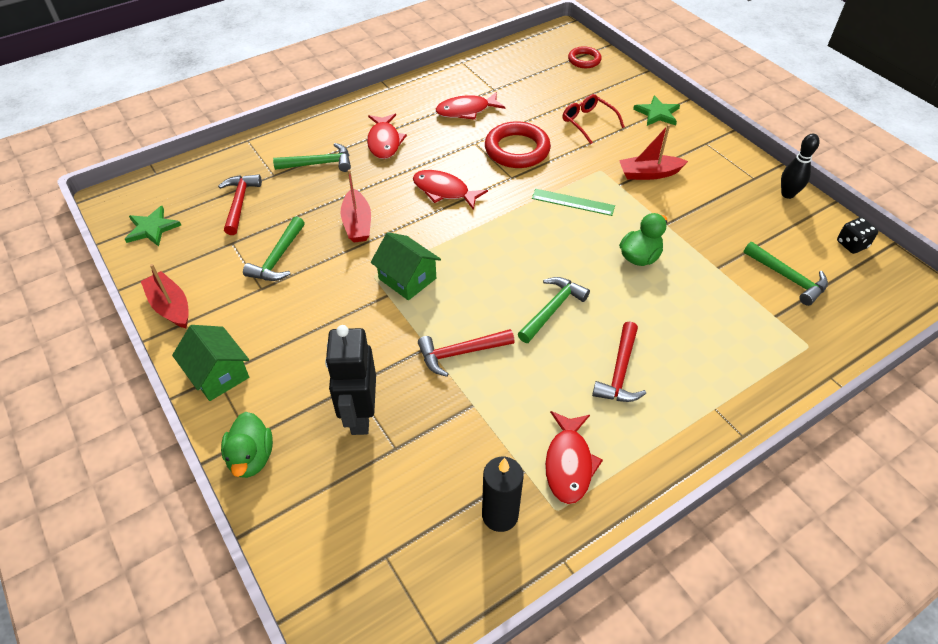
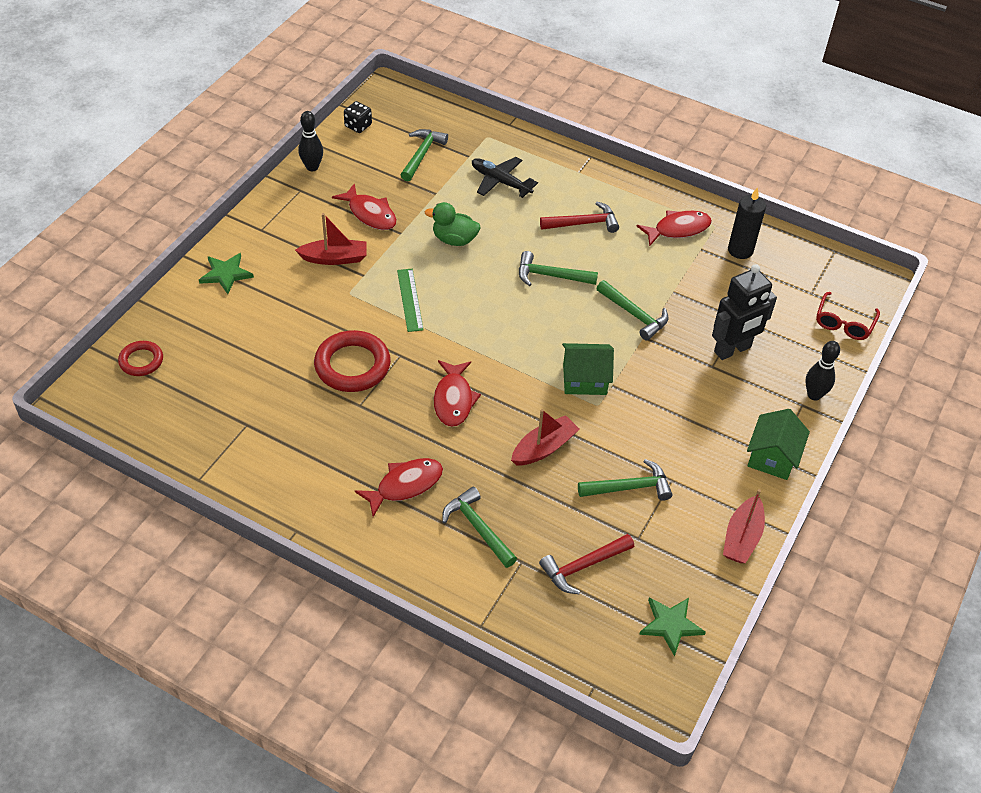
camera: 120 degrees left, 0 degrees up
(251, 457) = (814, 395): green duck -> black bowling pin
(407, 278) = (584, 379): green house -> green house turned 75 degrees clockwise
(460, 353) = (634, 315): red hammer -> green hammer
(466, 111) = (305, 434): red fish -> red fish (370, 214)
(588, 122) = (271, 323): red glasses -> red glasses (844, 323)
(649, 174) = (334, 258): red boat -> red boat turned 60 degrees counterclockwise
(719, 326) = (501, 182): none -> black plane

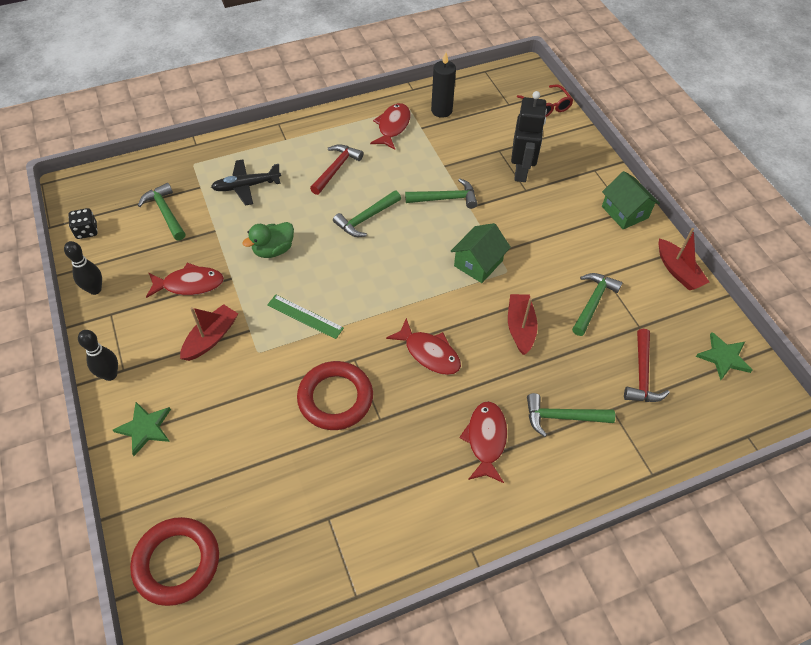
camera: 50 degrees left, 5 degrees up
(141, 361) = (177, 562): red ring -> red ring, size x1.73
(814, 395) = (591, 159): black bowling pin -> black bowling pin (110, 375)

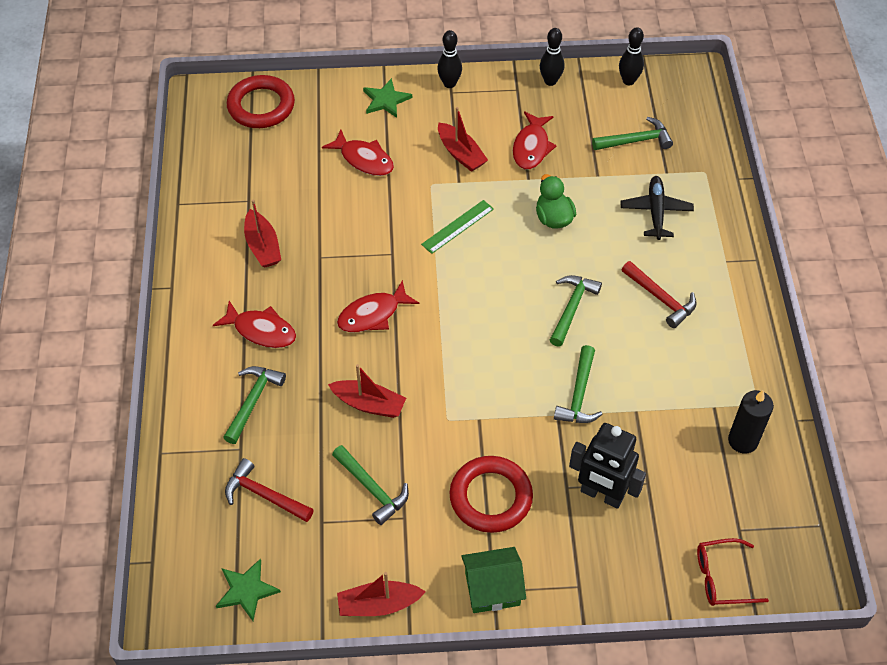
camera: 110 degrees right, 0 degrees up
(87, 231) = (628, 81): black dice -> black bowling pin
(335, 398) = (356, 230): red ring -> red ring (491, 497)
(366, 219) = (572, 308): green hammer -> green hammer turned 45 degrees clockwise
(385, 478) = (263, 246): none -> red boat
(392, 126) = (723, 375): red fish -> red fish (364, 159)
(478, 263) = (469, 395): green house -> none

